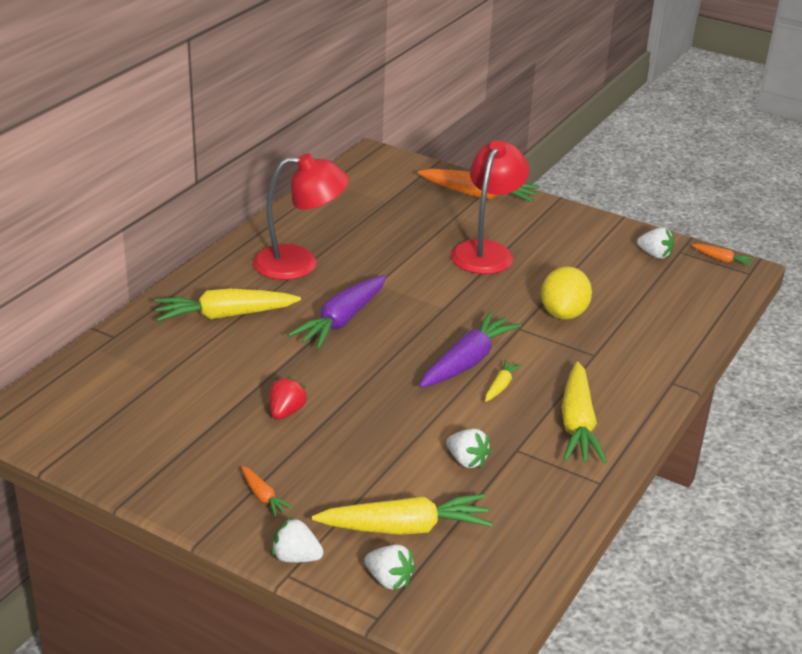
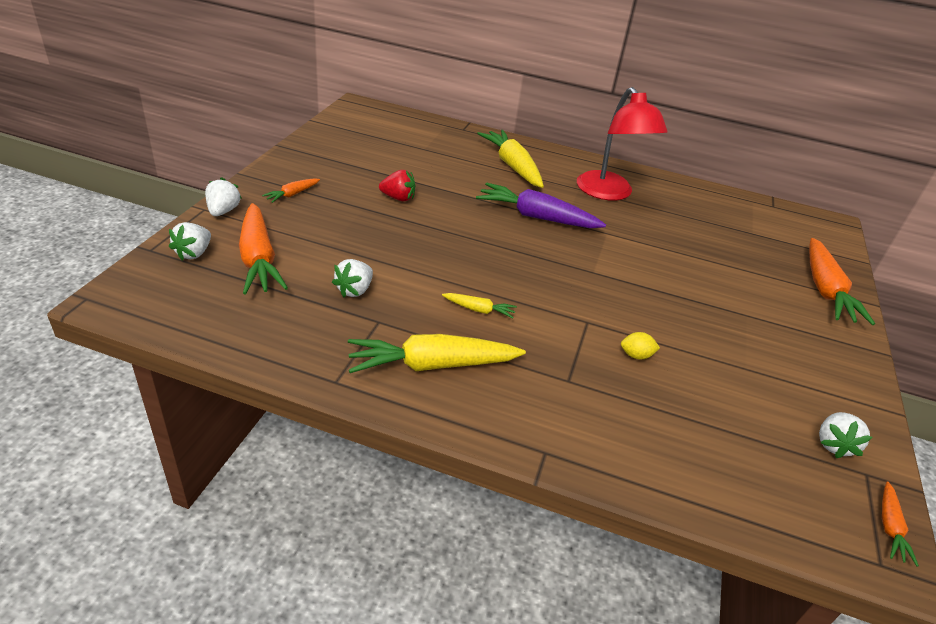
camera: 75 degrees right, 5 degrees up
(405, 528) = (258, 259): yellow carrot -> orange carrot
(467, 361) = (510, 288): purple carrot -> none
(486, 251) = (717, 297): red lamp -> none
(563, 313) = (636, 355): yellow lemon -> yellow lemon, size x0.46

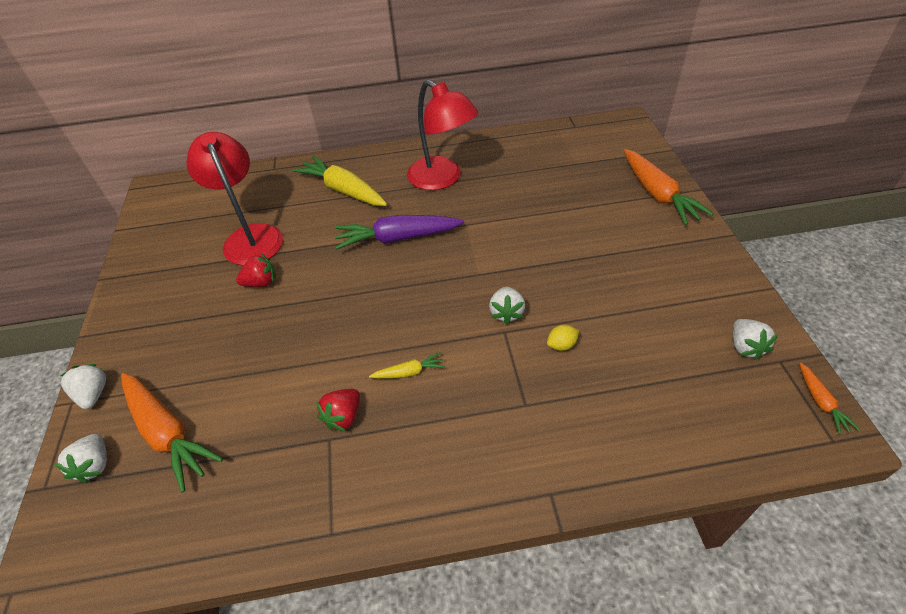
camera: 20 degrees left, 10 degrees up
(292, 194) = (154, 334): orange carrot -> none
(354, 290) = (285, 416): white strawberry -> white strawberry (506, 313)
(401, 313) = (343, 417): none -> red strawberry
(411, 165) = (250, 236): none -> red lamp
(432, 365) = (405, 460): yellow carrot -> none

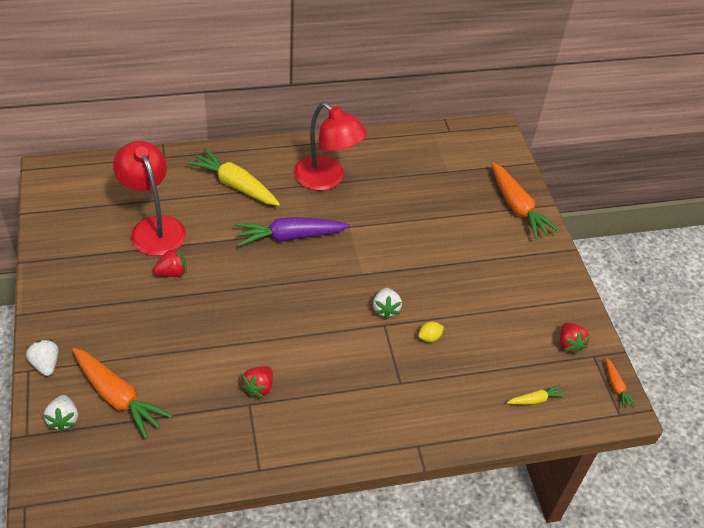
camera: 10 degrees left, 0 degrees up
(409, 372) = (308, 355): yellow carrot -> yellow carrot (535, 399)
(745, 347) = (569, 344): white strawberry -> red strawberry

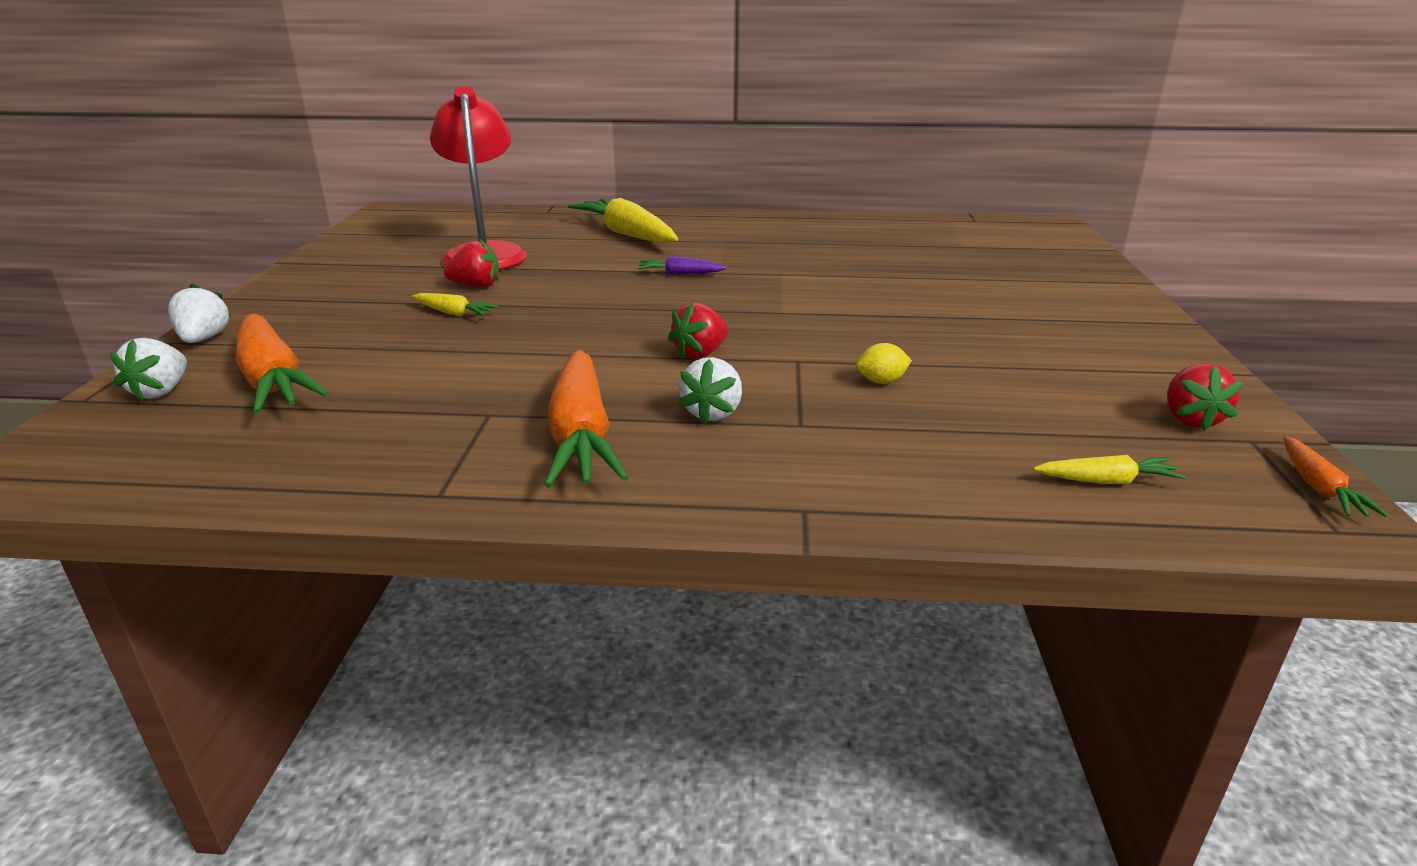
camera: 20 degrees right, 20 degrees down
(177, 308) = (454, 313): none -> yellow carrot
(259, 388) = (521, 398): red strawberry -> red strawberry (700, 353)
(289, 237) = (680, 274): purple carrot -> purple carrot, size x0.48
(327, 179) = (766, 239): red lamp -> none
(386, 309) = (808, 346): white strawberry -> white strawberry (712, 413)
(517, 207) = (1082, 280): orange carrot -> orange carrot (581, 436)

